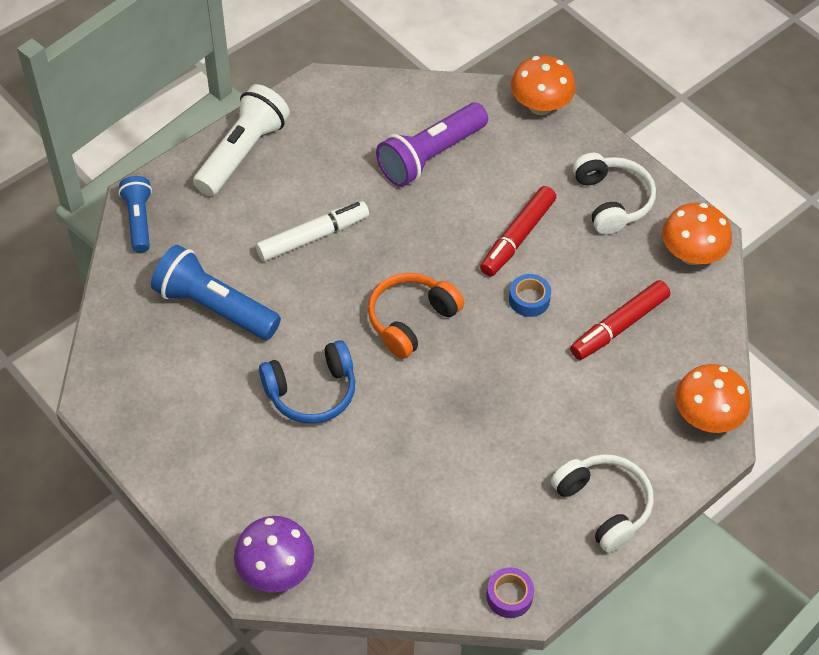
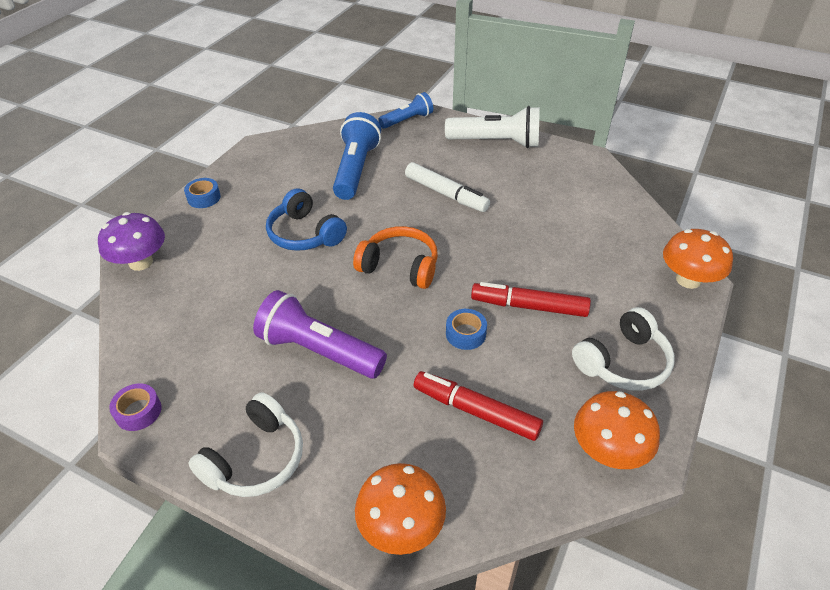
camera: 70 degrees right, 10 degrees down
(180, 483) = (204, 198): none -> blue tape
(430, 156) = (571, 230): purple flashlight -> purple flashlight (318, 351)

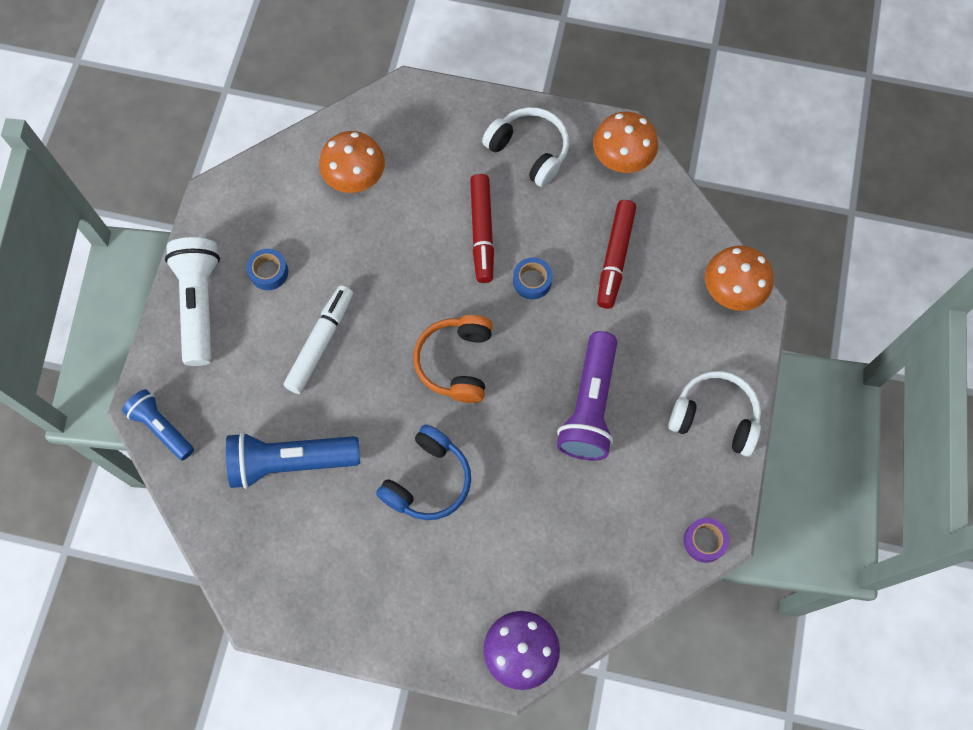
camera: 105 degrees left, 25 degrees up
(204, 198) = (388, 635): blue tape -> blue tape (269, 272)
(688, 279) = (410, 100): orange mushroom -> orange mushroom (355, 177)

